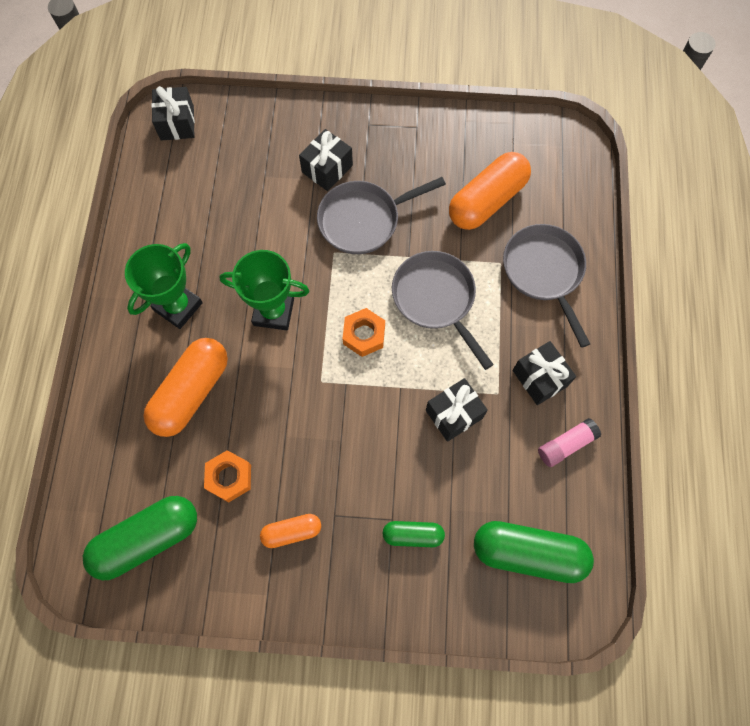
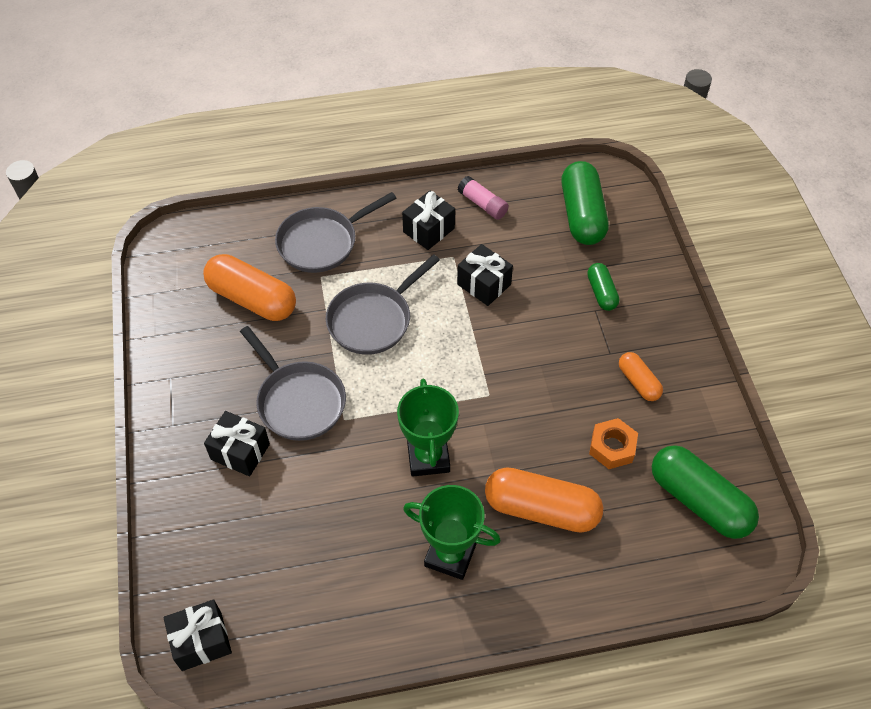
camera: 105 degrees left, 15 degrees down
(364, 335) = (429, 370): orange nut -> none

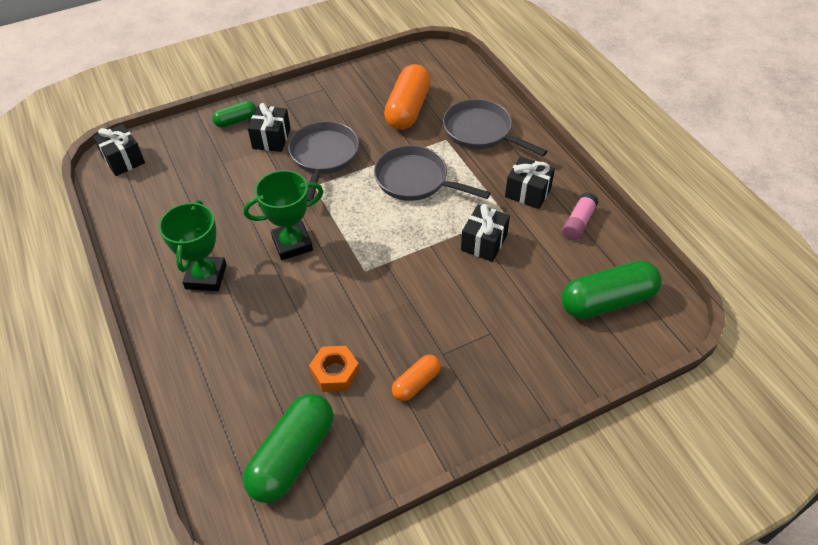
camera: 75 degrees right, 5 degrees down
(298, 401) = (323, 157): grey pan -> grey pan turned 150 degrees clockwise
(541, 509) = (259, 329): orange capsule -> none
(601, 293) = (514, 334): green capsule -> green capsule (236, 120)

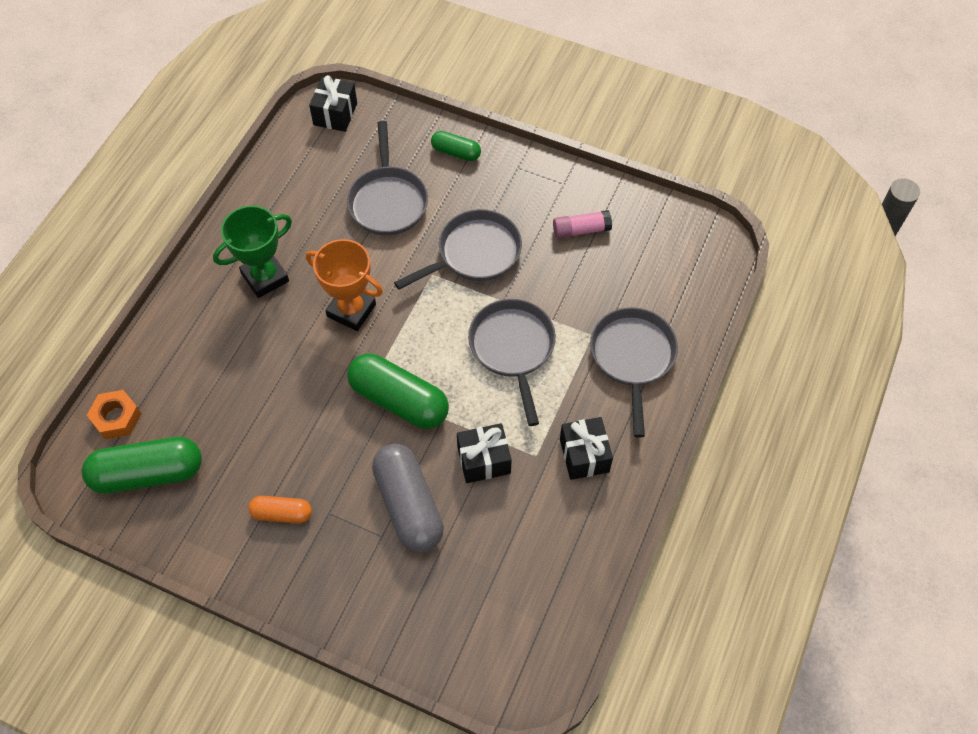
camera: 50 degrees right, 10 degrees up
(229, 174) = (388, 201): none -> grey pan
(271, 139) = (459, 197): black gift -> none
(292, 244) = (351, 310): green trophy -> orange trophy
(335, 373) = (245, 445): orange nut -> orange nut (116, 418)
(408, 109) = (604, 273): orange capsule -> none
(480, 303) = (408, 505): none -> grey capsule
(578, 222) = (583, 527): pink glue stick -> pink glue stick (581, 230)
(607, 301) = (501, 614): green capsule -> green capsule (399, 400)

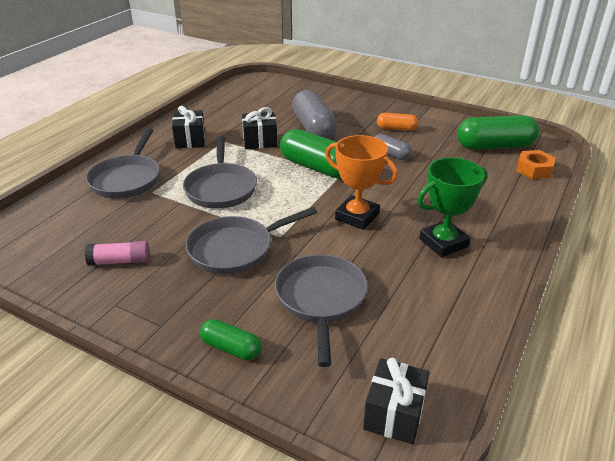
camera: 175 degrees left, 25 degrees down
(299, 441) = (391, 154): none -> grey capsule

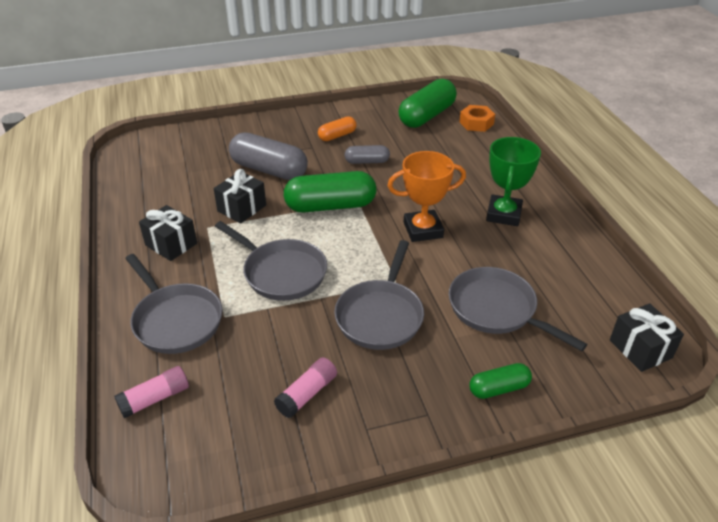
camera: 45 degrees left, 5 degrees up
(54, 210) = (155, 398): none -> pink glue stick

